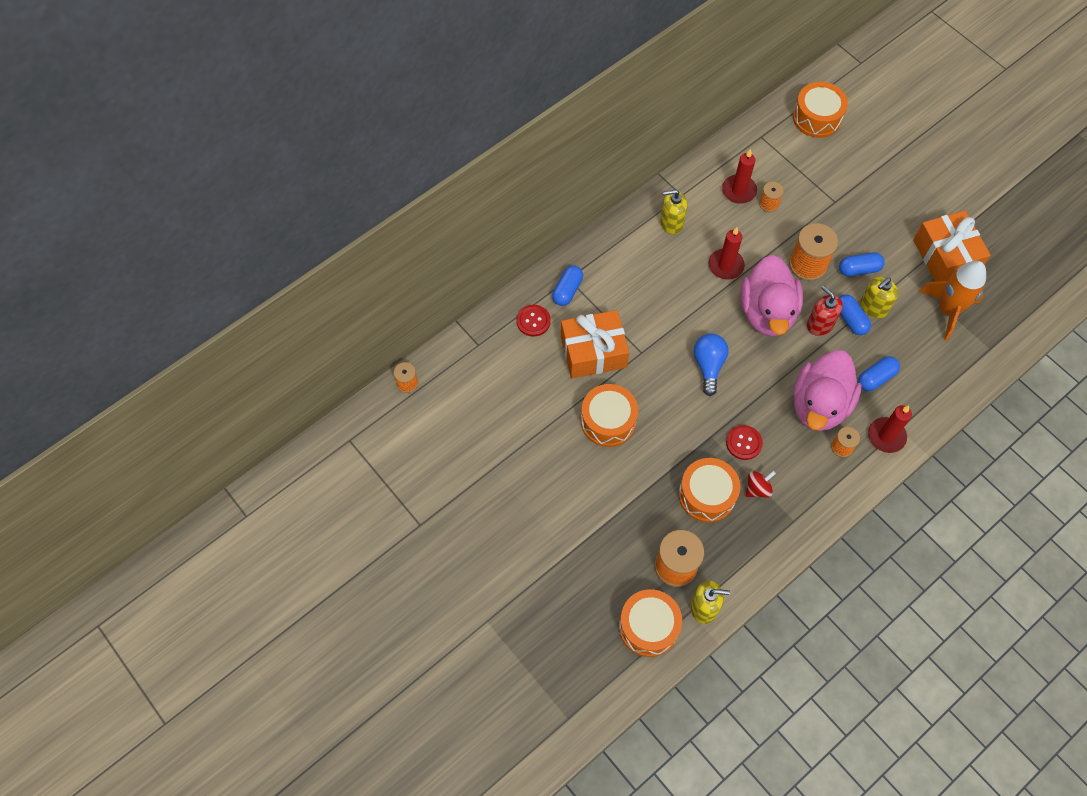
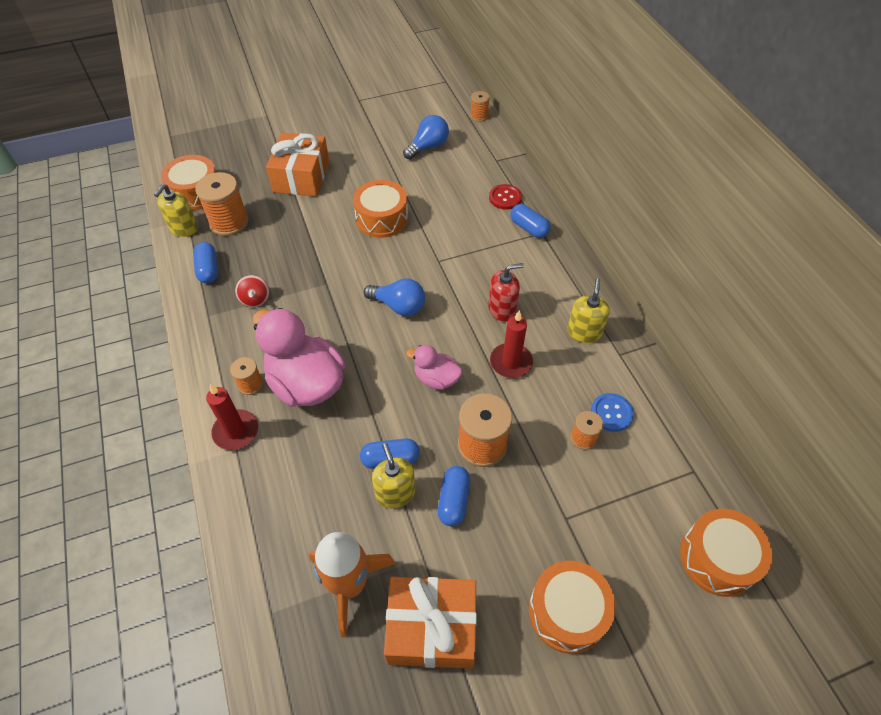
camera: 110 degrees right, 10 degrees down
(481, 417) = (428, 147): none -> blue light bulb
(593, 352) = (455, 228): orange gift -> orange gift (301, 177)
(707, 495) = (274, 261): orange drum -> orange drum (567, 611)
(739, 191) = (611, 413): red candle -> blue button
(744, 443) = (304, 305): red button -> none
(767, 312) = (436, 379): pink duck -> pink duck, size x0.52
(820, 324) = (399, 424): red soap dispenser -> red soap dispenser (502, 309)
(876, 378) = (306, 453): blue capsule -> blue capsule (208, 269)

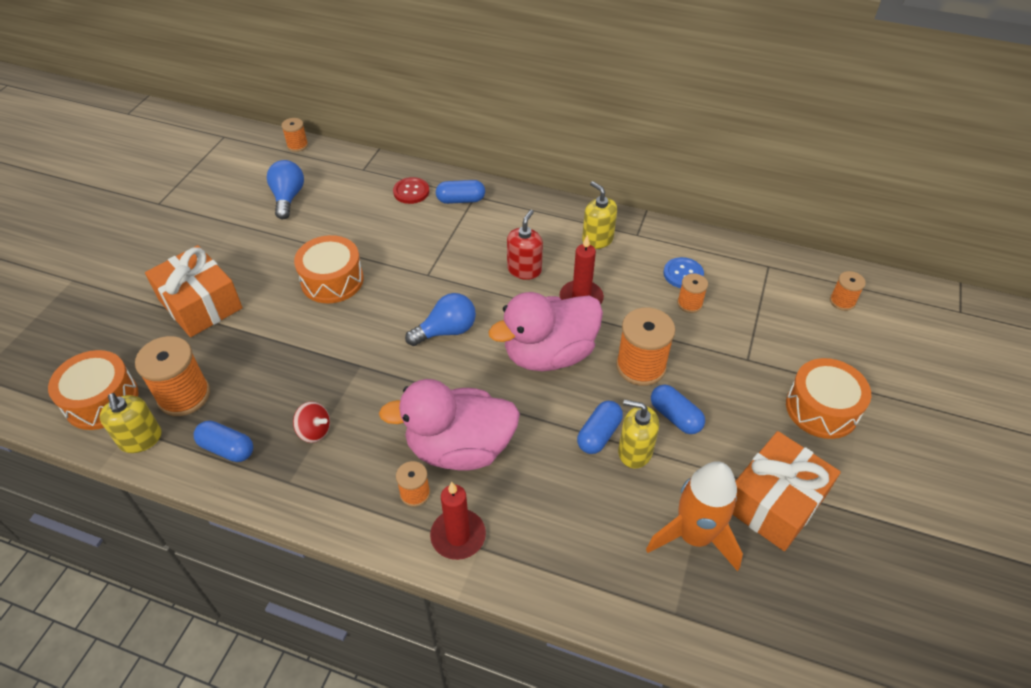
camera: 50 degrees left, 5 degrees down
(436, 379) = (549, 354): pink duck -> pink duck, size x1.93
(717, 558) = (842, 301): orange drum -> orange spool

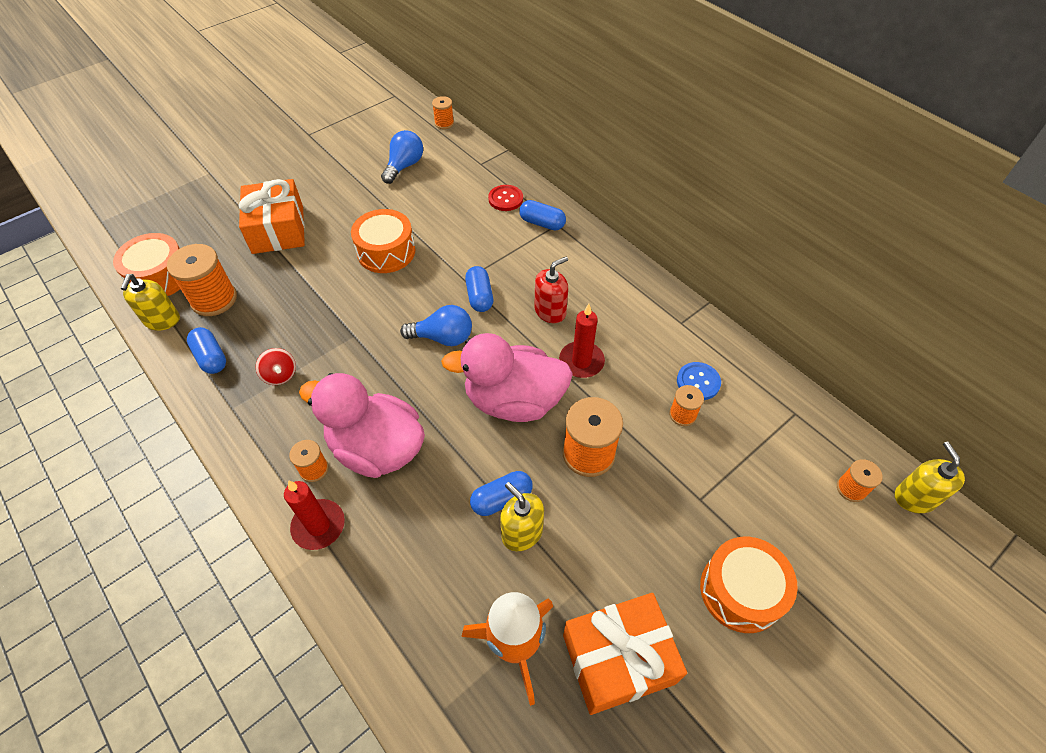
camera: 30 degrees right, 5 degrees up
(597, 239) = (639, 311): yellow soap dispenser -> yellow soap dispenser (914, 498)
(675, 417) = (584, 519): blue capsule -> blue capsule (479, 296)

